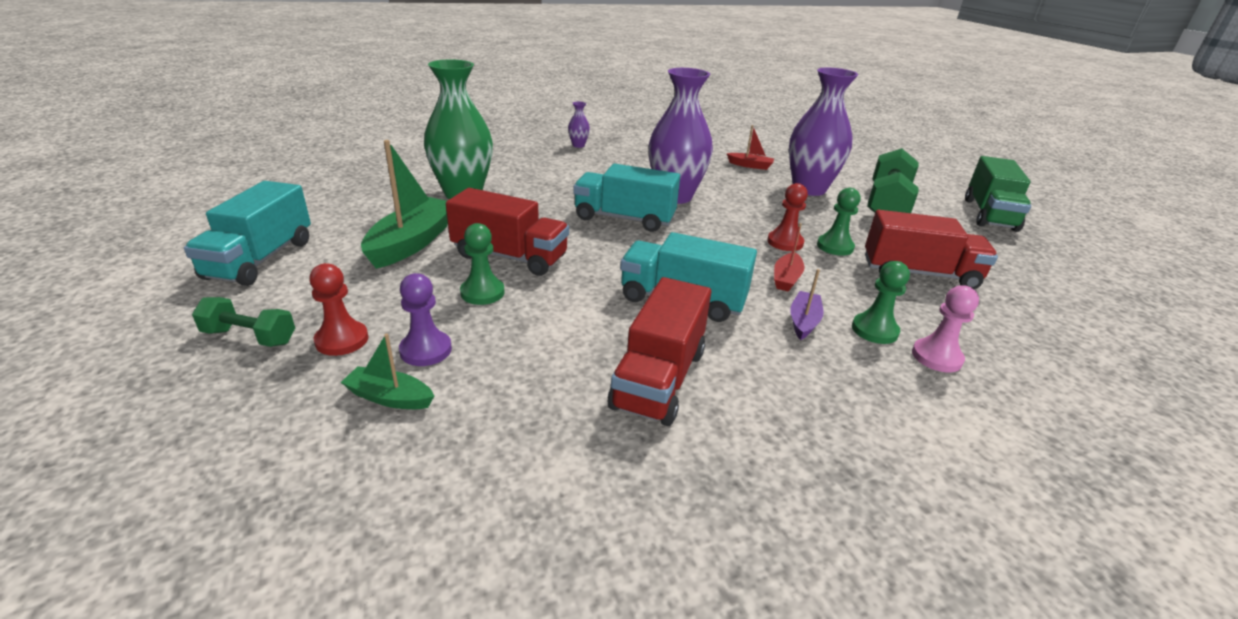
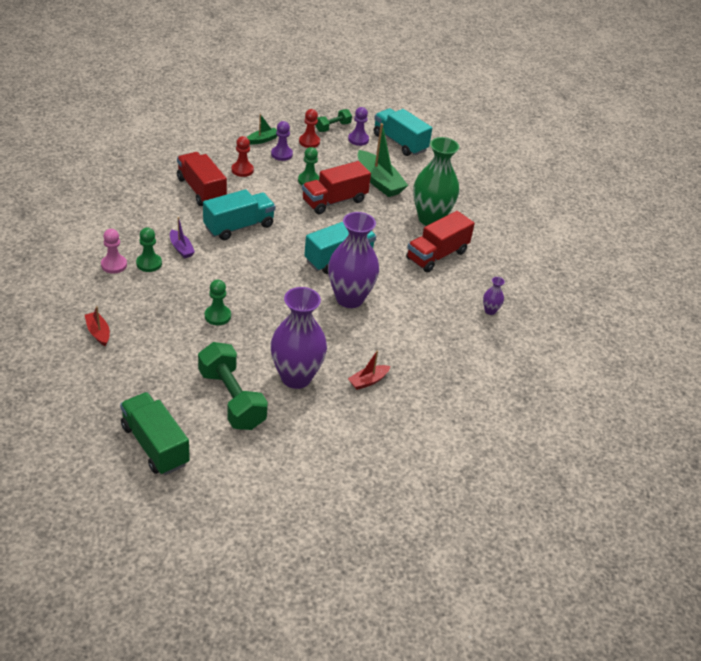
camera: 125 degrees right, 10 degrees up
(283, 296) = (358, 139): none -> purple pawn
(785, 242) = (245, 300): red pawn -> red pawn (242, 170)
(786, 278) = (214, 270): red boat -> red boat (98, 332)
(919, 273) = (157, 323): red truck -> red truck (437, 255)

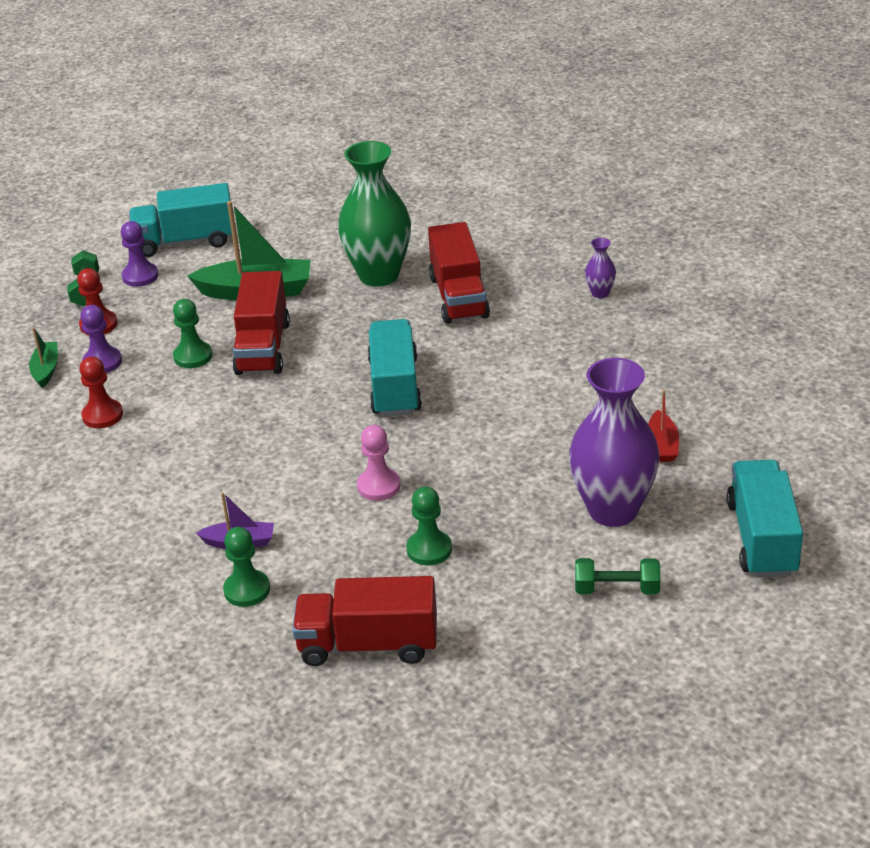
camera: 50 degrees left, 5 degrees down
(98, 332) = (371, 698): red boat -> none
(114, 265) = (217, 633): pink pawn -> pink pawn (378, 486)
(155, 445) = (664, 701): green truck -> none
(201, 190) = (113, 476): red truck -> red truck (368, 644)
(231, 399) = (617, 589): green dumbbell -> green dumbbell, size x0.54
(239, 226) = (239, 462): turquoise truck -> turquoise truck (762, 538)
(349, 298) = (487, 405): purple vase -> none

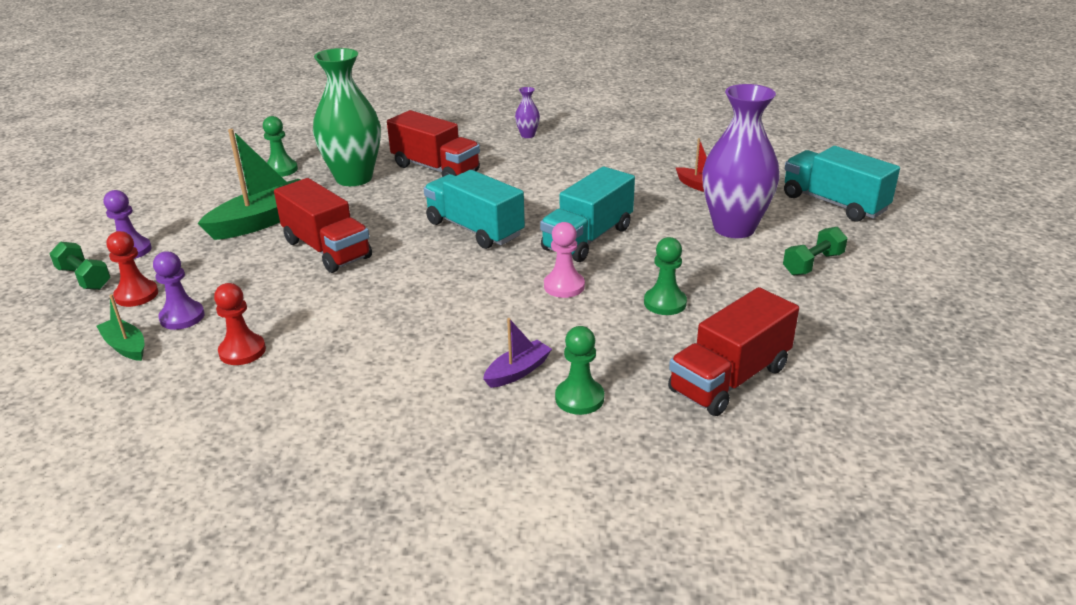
camera: 45 degrees left, 5 degrees down
(185, 241) = (144, 215): turquoise truck -> turquoise truck (587, 238)
(193, 356) = (270, 278): green pawn -> green pawn (281, 170)

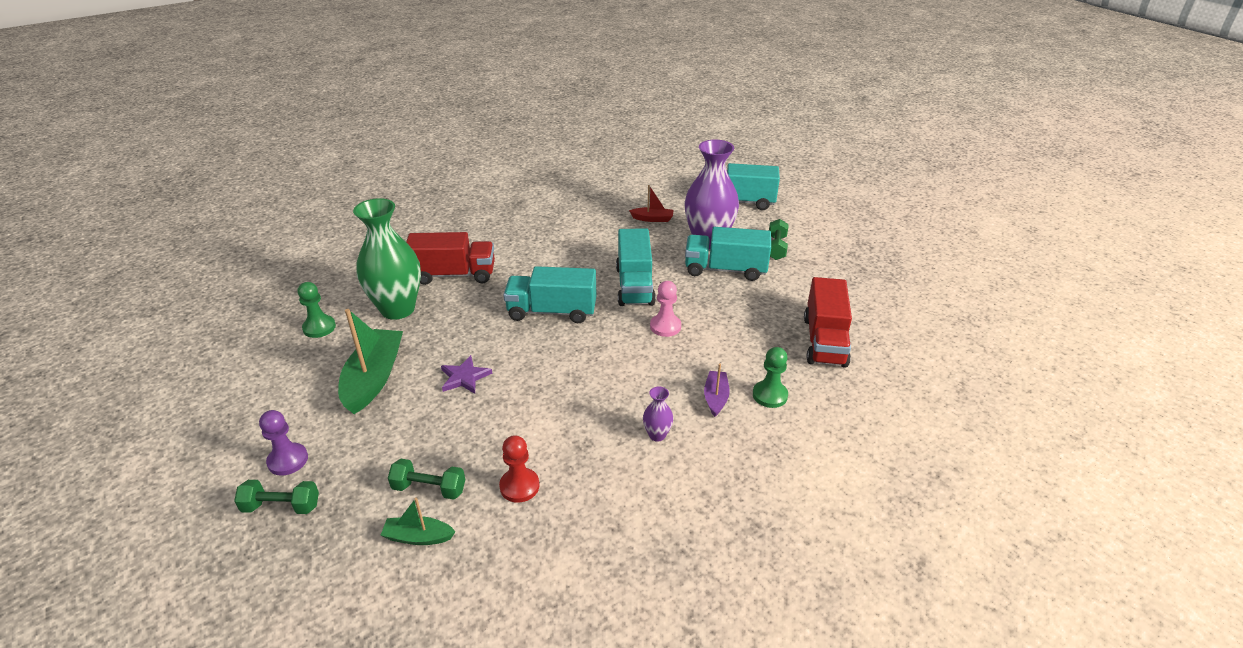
camera: 40 degrees left, 5 degrees up
(136, 295) = (358, 493): red pawn -> none
(182, 317) = (429, 488): purple pawn -> green dumbbell
(327, 249) = (464, 377): red truck -> purple star
(527, 135) = (486, 220): purple vase -> purple vase (657, 435)
(665, 303) = (735, 310): green pawn -> none
(713, 261) = (725, 269): none -> turquoise truck

